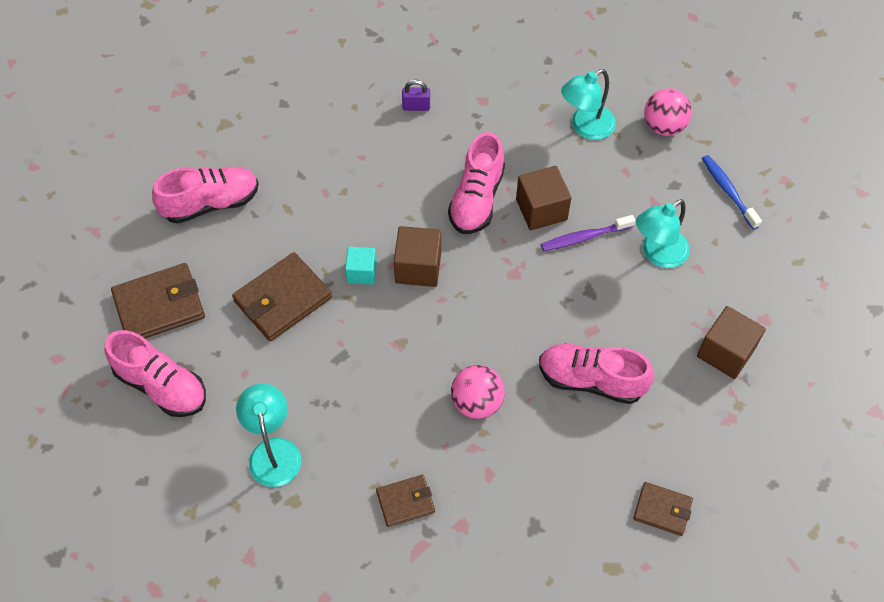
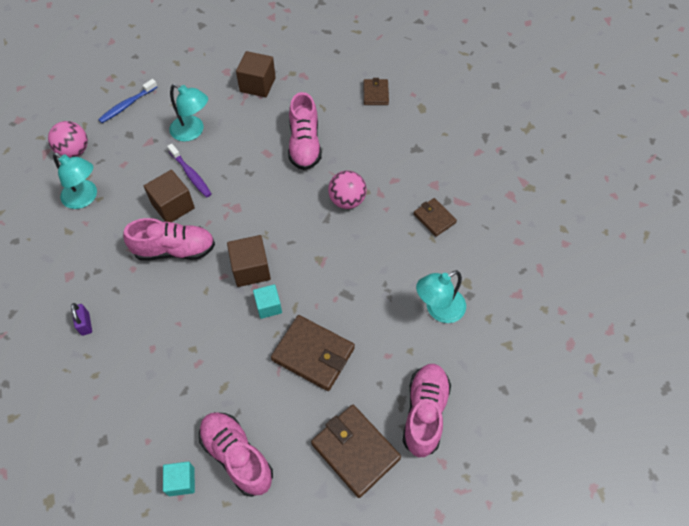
camera: 110 degrees left, 0 degrees up
(212, 155) = (181, 481): none -> turquoise cube

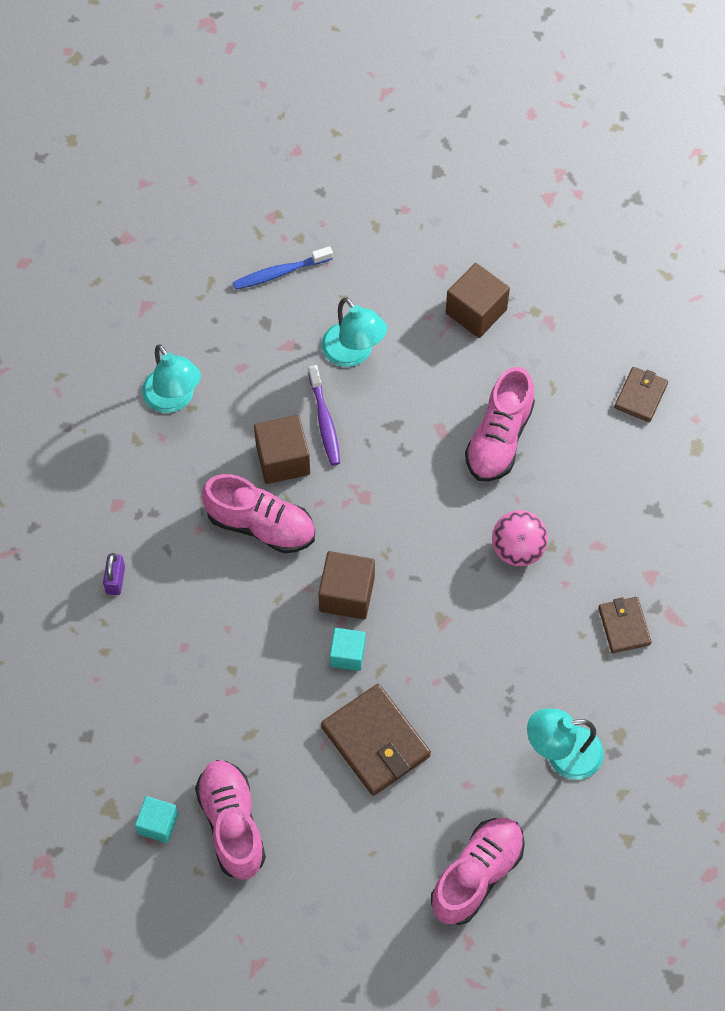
camera: 25 degrees right, 5 degrees up
(74, 151) = (183, 320): pink ball -> none
(355, 451) = (371, 881): brown wallet -> none

